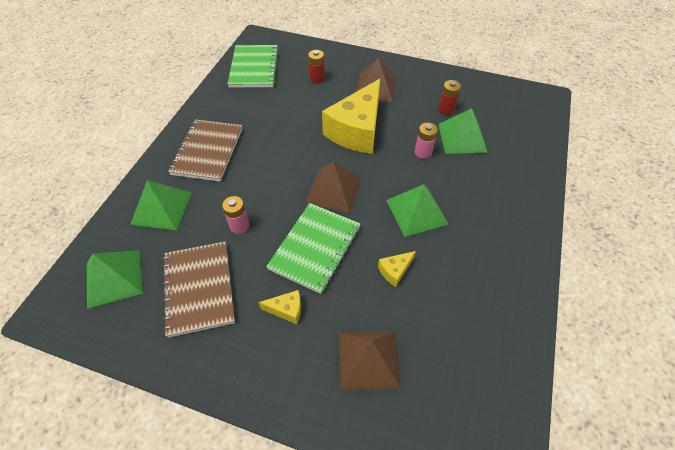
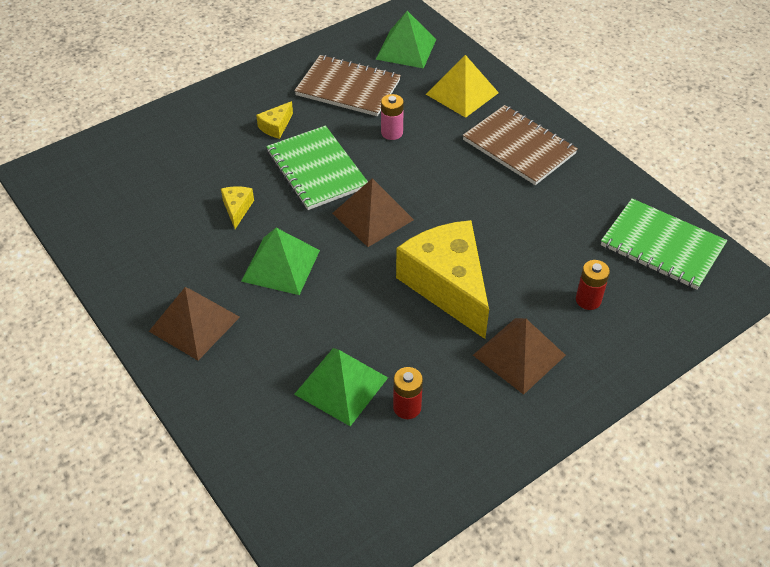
camera: 125 degrees right, 5 degrees down
(162, 208) = (462, 93): green pyramid -> yellow pyramid
(368, 359) = (186, 151): brown pyramid -> brown pyramid (194, 324)
(423, 152) = (354, 326): pink battery -> none

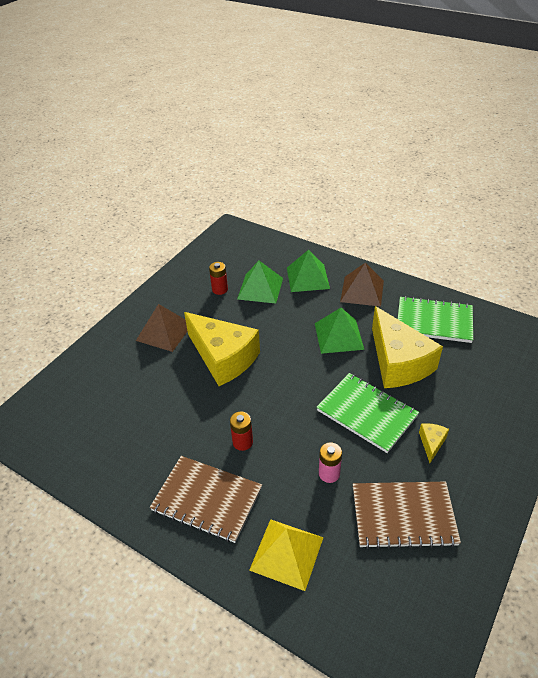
camera: 160 degrees right, 5 degrees down
(237, 209) = (398, 362): yellow cheese -> yellow cheese, size x2.47
(373, 216) = (299, 389): brown pyramid -> none
(406, 49) = (381, 606): green pyramid -> green pyramid (308, 278)
(588, 300) = (124, 378): red battery -> red battery (242, 442)
(662, 246) = (70, 438): green notebook -> green notebook (434, 321)

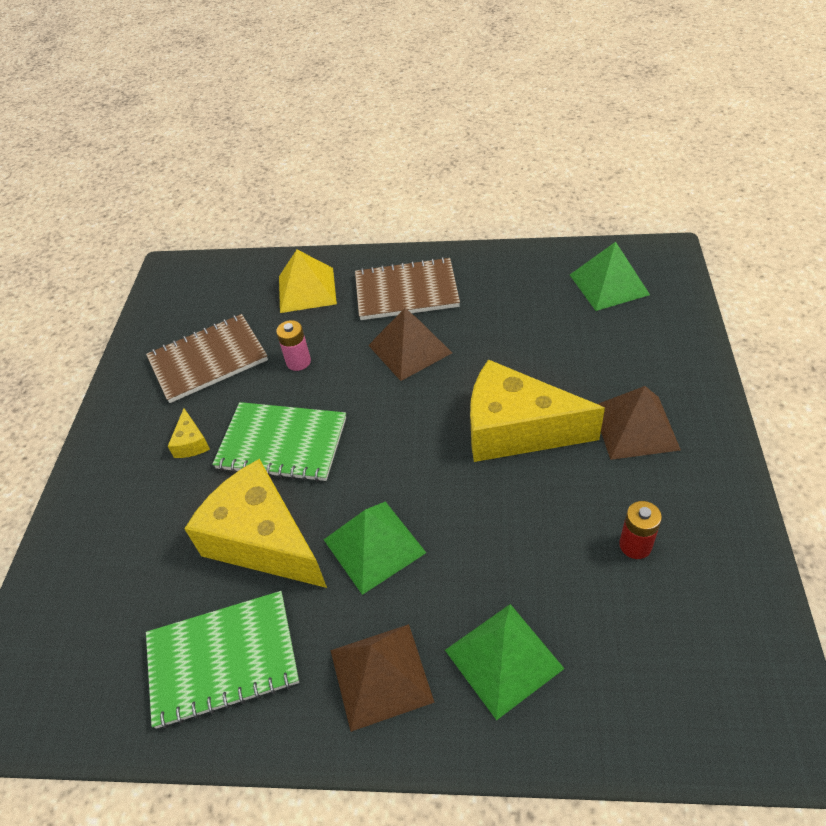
camera: 155 degrees right, 5 degrees up
(242, 442) = (410, 349): red battery -> brown pyramid
(260, 288) = (569, 584): green pyramid -> green pyramid (609, 284)

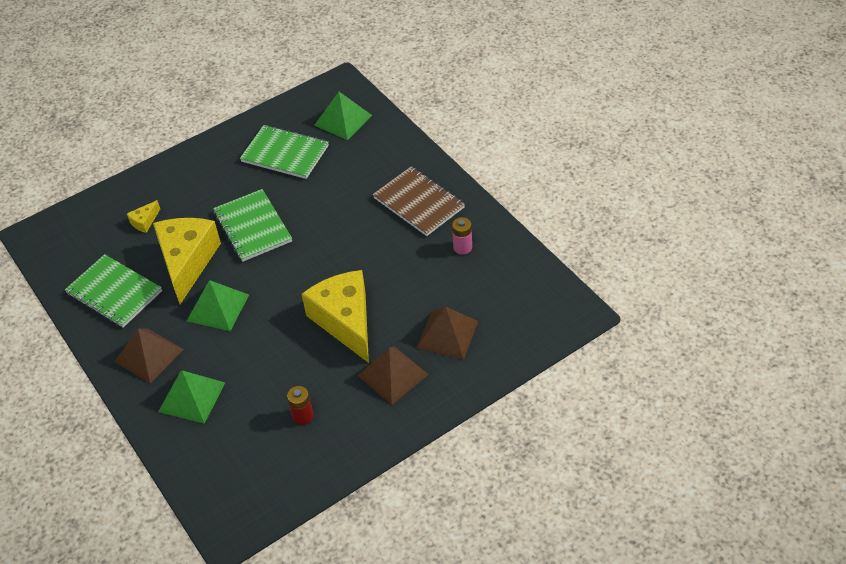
camera: 50 degrees right, 0 degrees up
(191, 443) = (223, 190): yellow cheese -> yellow cheese (144, 222)
(208, 360) = (285, 153): brown notebook -> green notebook
(298, 362) = (316, 193): pink battery -> pink battery (462, 247)
(307, 290) = (378, 156): yellow pyramid -> none
(410, 349) = (370, 235): brown pyramid -> brown pyramid (447, 334)
(609, 284) = (516, 299): green pyramid -> green pyramid (343, 120)

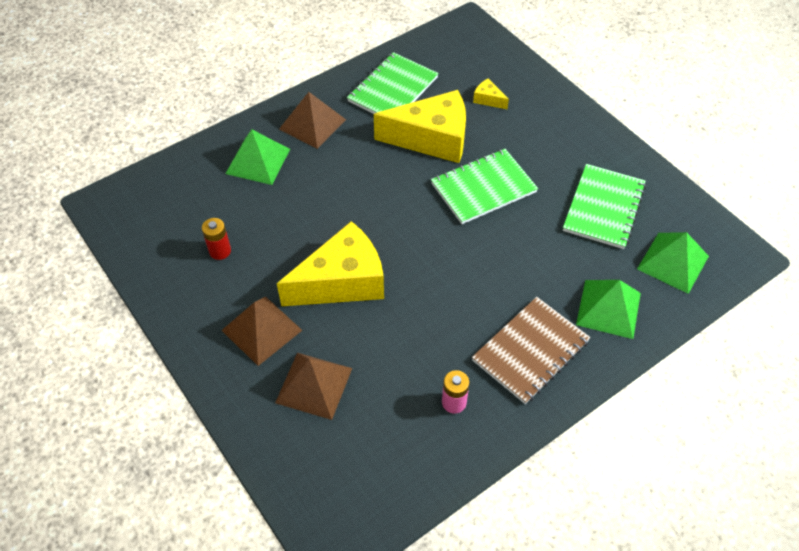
camera: 85 degrees right, 5 degrees up
(218, 307) = (369, 169): green pyramid -> green pyramid (608, 308)

